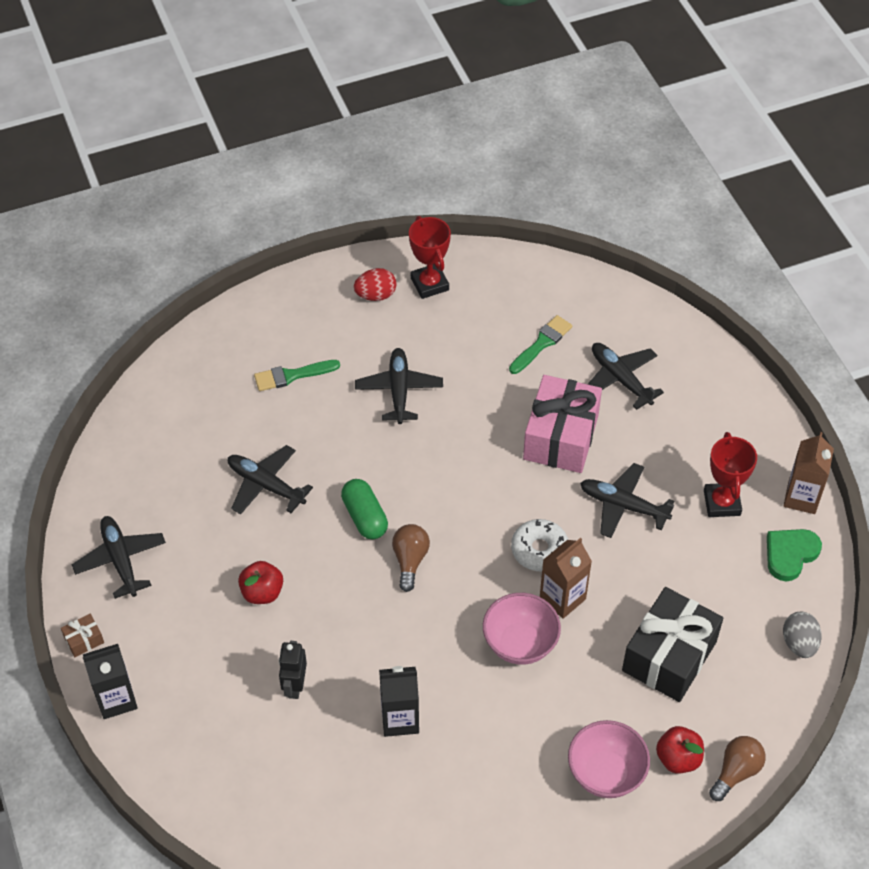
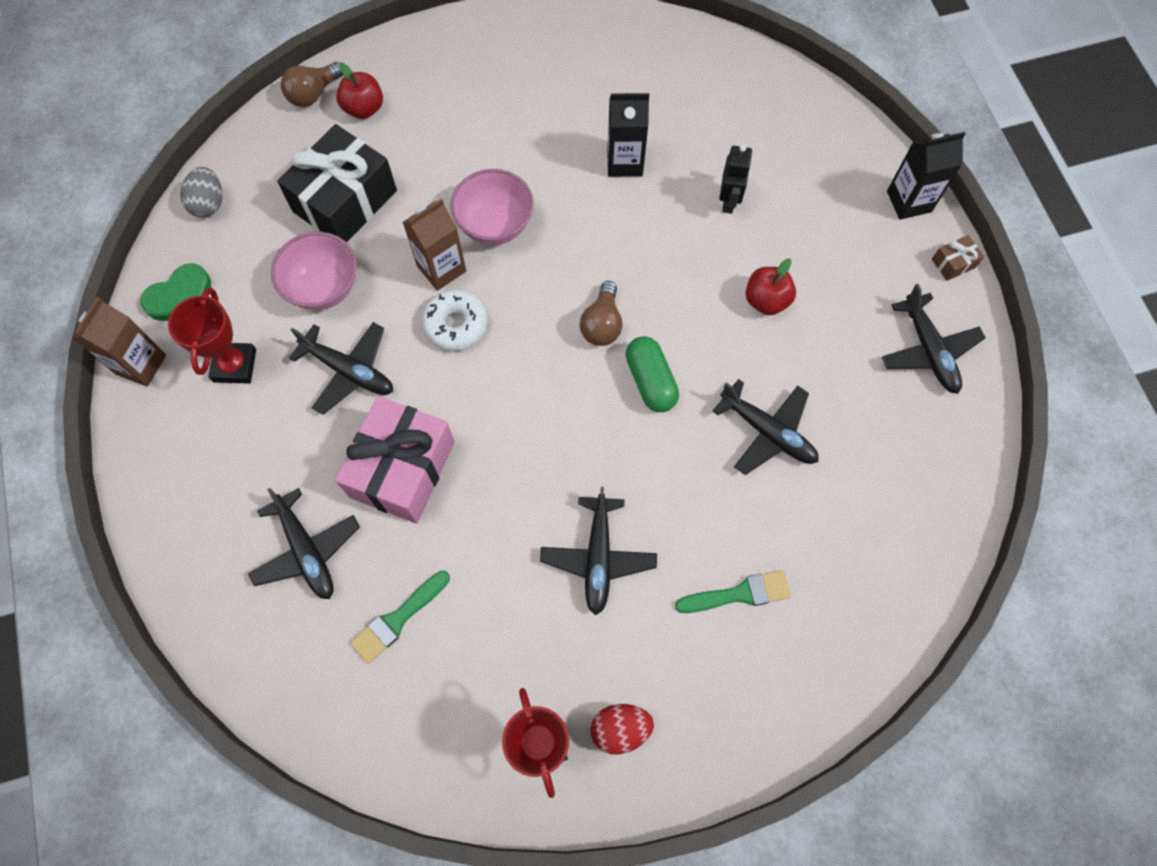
camera: 175 degrees left, 15 degrees up
(605, 773) = (435, 101): pink bowl -> pink bowl (324, 288)

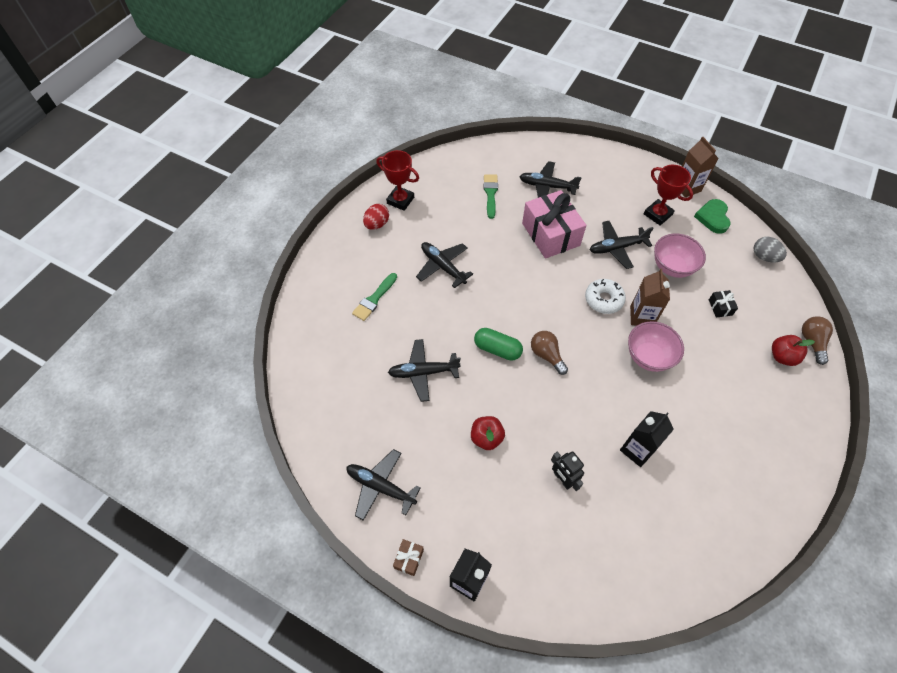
camera: 135 degrees right, 10 degrees down
(345, 201) = (720, 307): black gift -> black gift, size x0.40

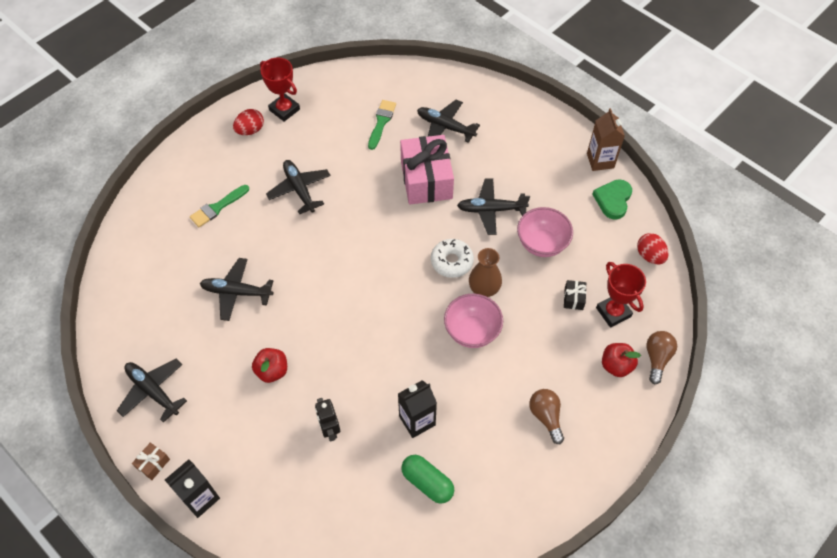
camera: 15 degrees right, 0 degrees up
(497, 349) = (319, 287): green capsule -> green capsule (427, 482)
(546, 355) = (367, 304): brown light bulb -> brown light bulb (546, 416)
(641, 316) = (484, 288): brown carton -> brown vase
(657, 214) = (553, 183): red trophy -> red trophy (613, 312)
(764, 257) = (649, 256): grey egg -> red egg

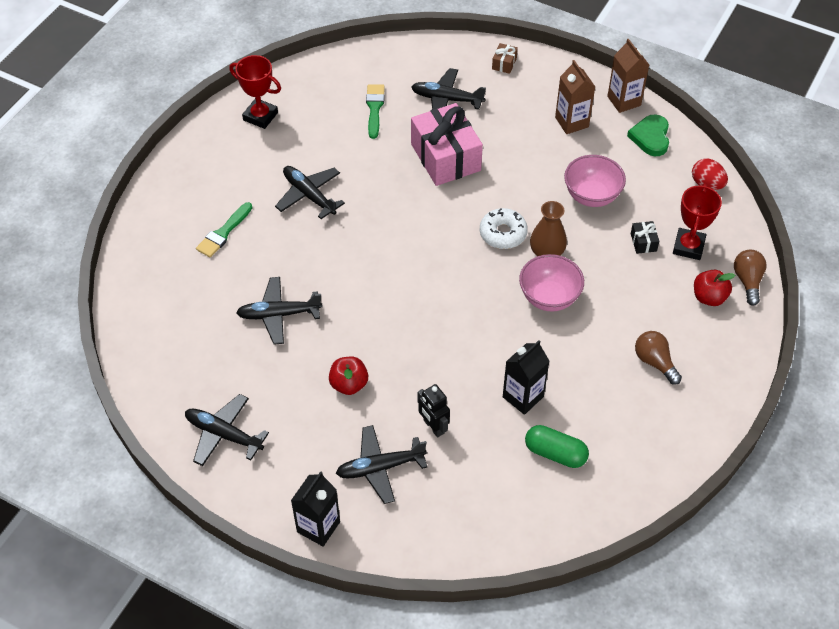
camera: 15 degrees left, 5 degrees down
(153, 463) = (252, 506): brown gift -> brown gift (504, 63)
(250, 130) = (230, 145): red egg -> none
(491, 210) = (526, 173): black plane -> black plane (380, 468)
(547, 171) = (571, 122): none -> brown carton
(613, 312) = (688, 246): red trophy -> red trophy turned 60 degrees clockwise

